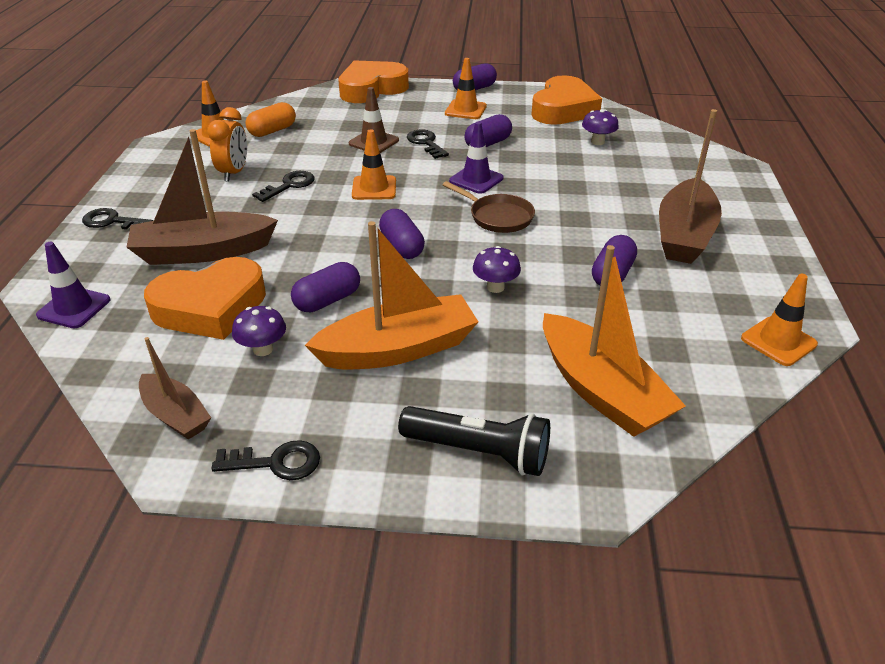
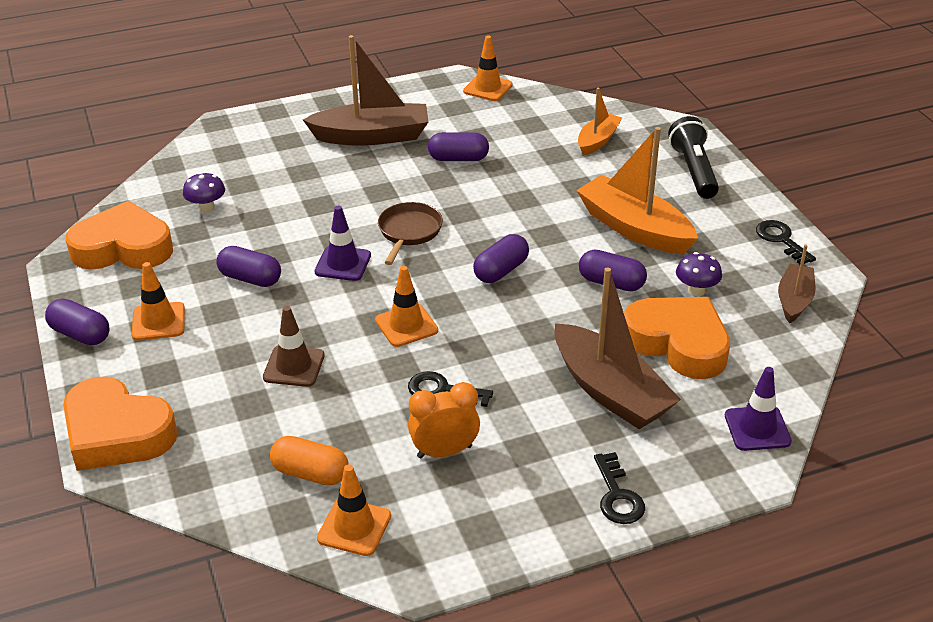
camera: 115 degrees left, 0 degrees up
(426, 143) = (274, 324): black key -> none
(495, 287) = (520, 206): purple mushroom -> none
(601, 391) = (597, 141): orange boat -> orange boat, size x0.57

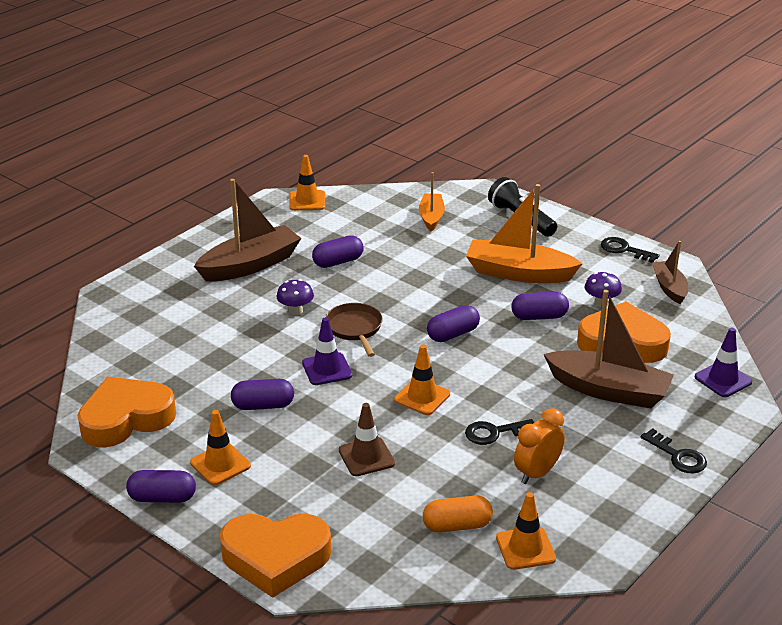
camera: 30 degrees left, 5 degrees down
(206, 208) = (167, 364): purple mushroom -> purple mushroom (295, 311)
(501, 271) = (453, 334): purple capsule -> purple capsule turned 45 degrees clockwise

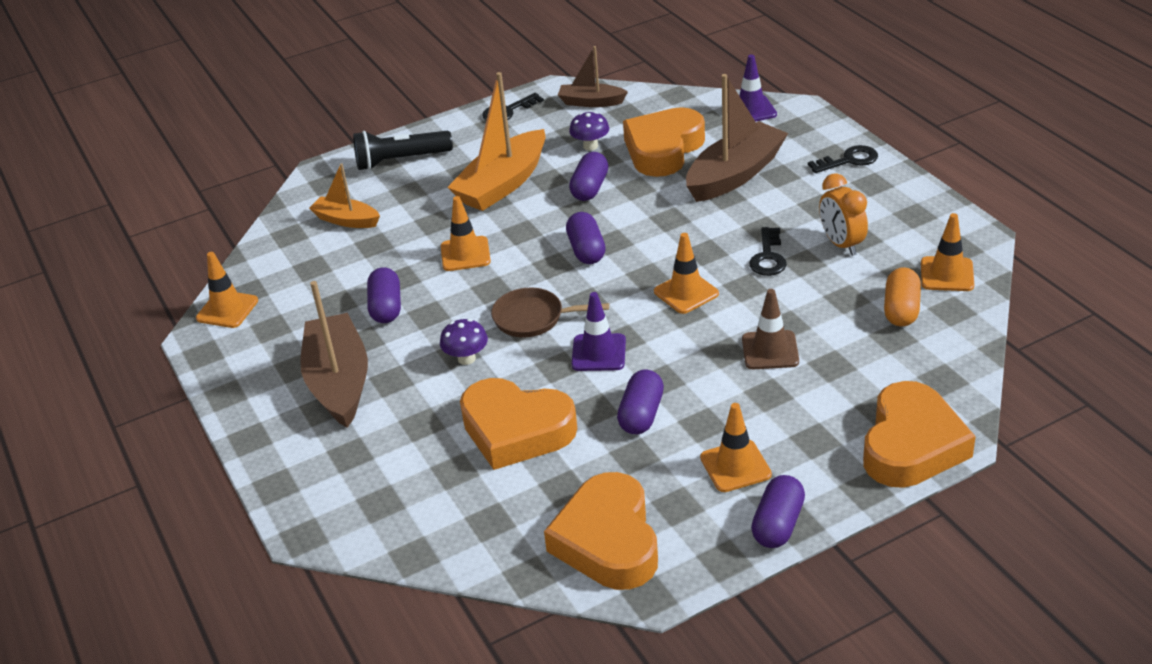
camera: 65 degrees left, 5 degrees up
(226, 352) = (516, 430): none -> orange heart
(418, 279) = (465, 254): none -> orange traffic cone

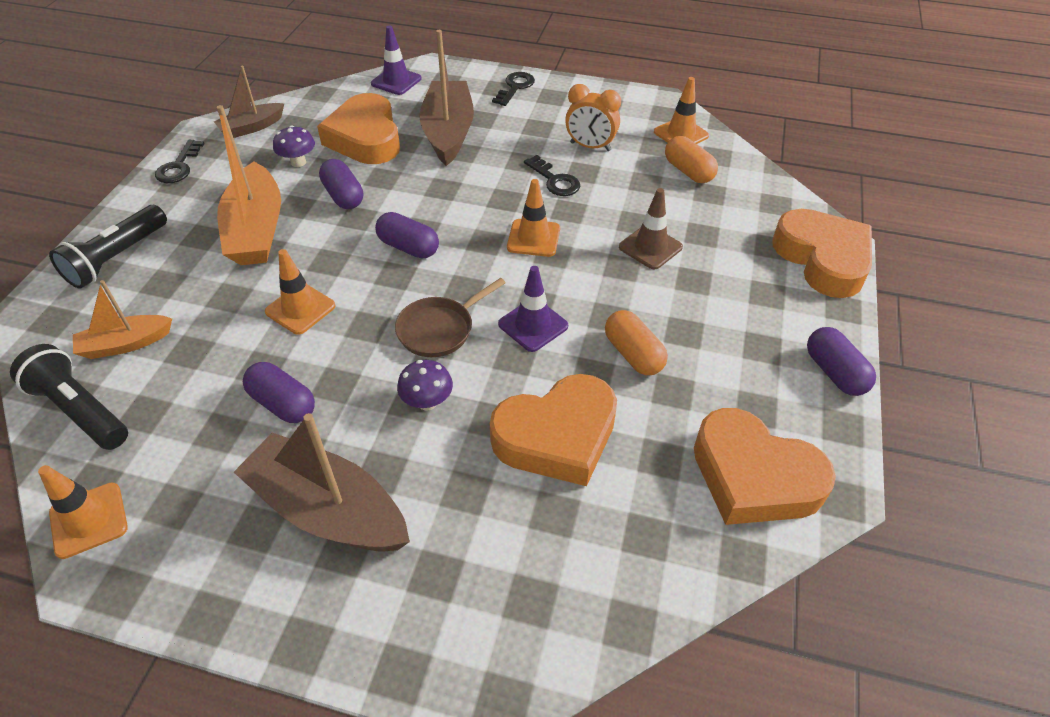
camera: 50 degrees left, 10 degrees up
(284, 246) = (80, 410): none -> black flashlight
(641, 414) = (633, 354): purple capsule -> orange capsule
(735, 466) = (749, 348): orange traffic cone -> none

